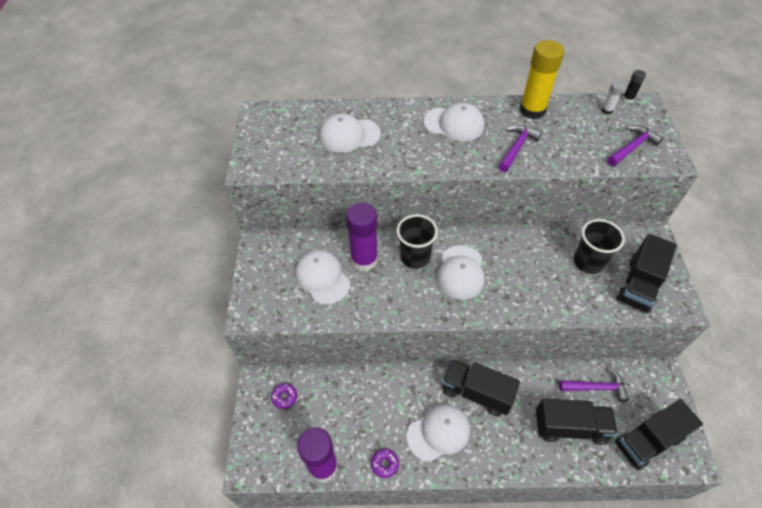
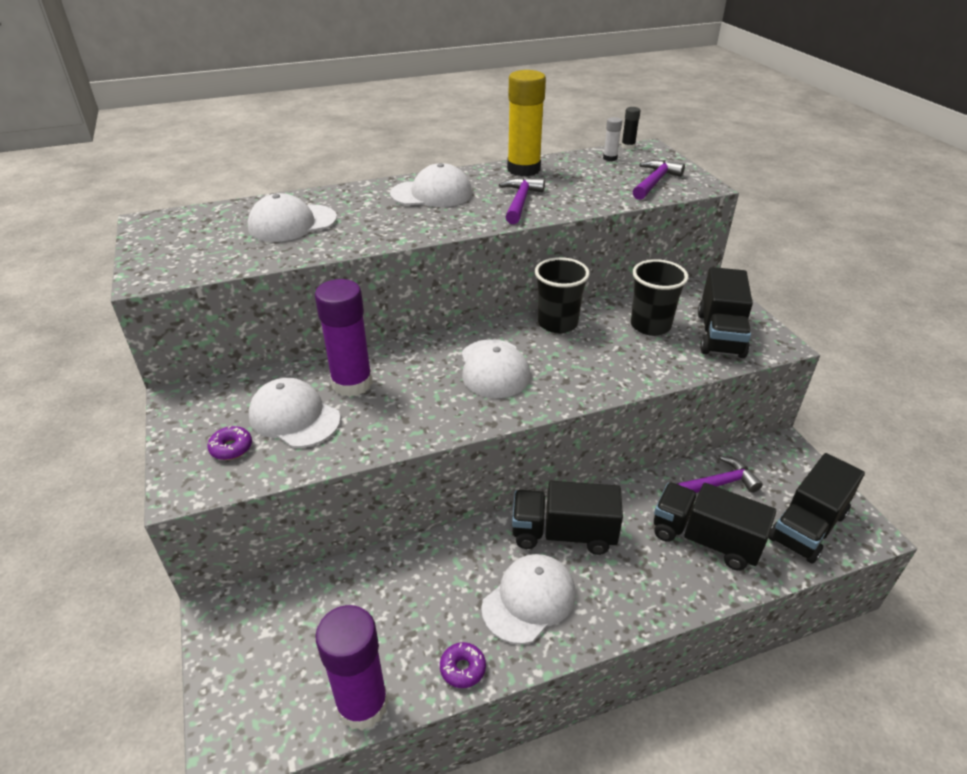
camera: 20 degrees left, 15 degrees down
(284, 397) = (269, 623): purple donut -> purple donut (231, 448)
(415, 257) = (424, 366): black cup -> black cup (557, 323)
(570, 427) = (705, 539): black truck -> black truck turned 135 degrees counterclockwise

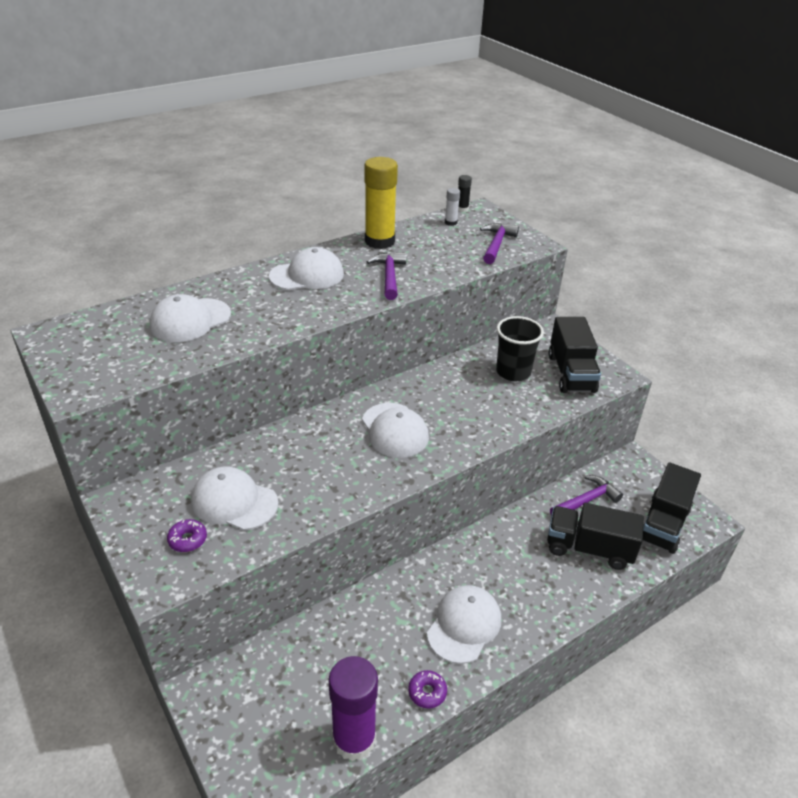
camera: 15 degrees left, 0 degrees up
(352, 383) = (274, 462): purple glue stick -> none
(557, 323) = (435, 380): black cup -> none
(563, 534) = (476, 564): black truck -> none

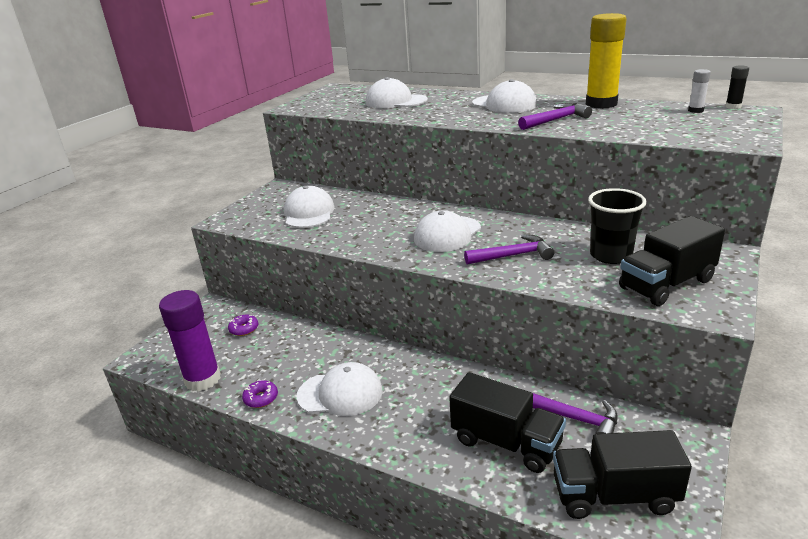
camera: 65 degrees right, 10 degrees down
(188, 540) = (264, 213): purple donut -> purple donut (244, 329)
(496, 244) = (702, 132): purple hammer -> purple hammer (513, 255)
(589, 548) = (506, 442): black truck -> black truck turned 135 degrees clockwise

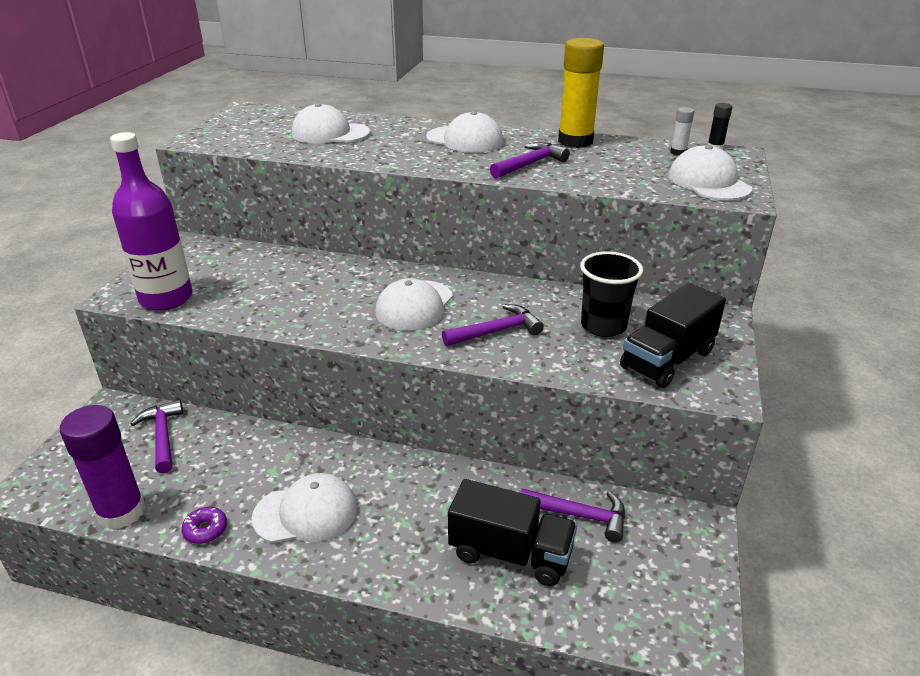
camera: 15 degrees left, 5 degrees up
(244, 329) = (163, 436): purple donut -> purple hammer
(256, 223) = (166, 298): none -> purple bottle
(309, 213) = (233, 281): white cap -> white cap (708, 182)
(614, 495) = (633, 602): black truck -> none

